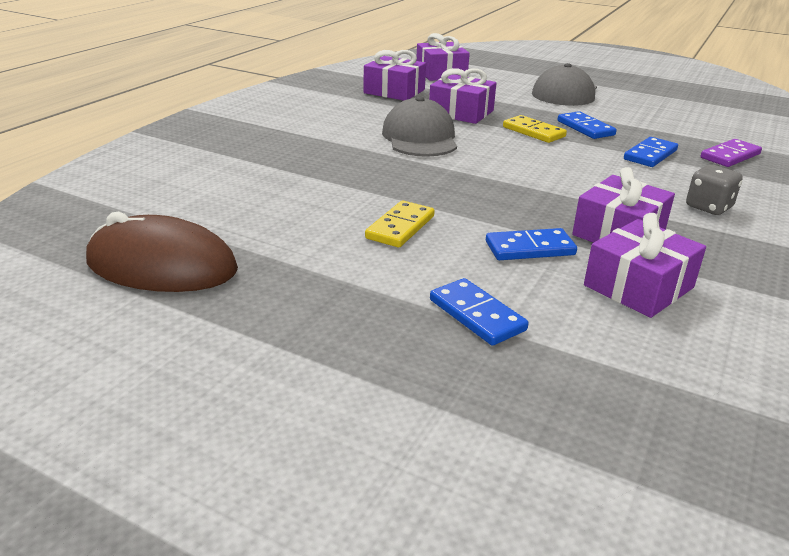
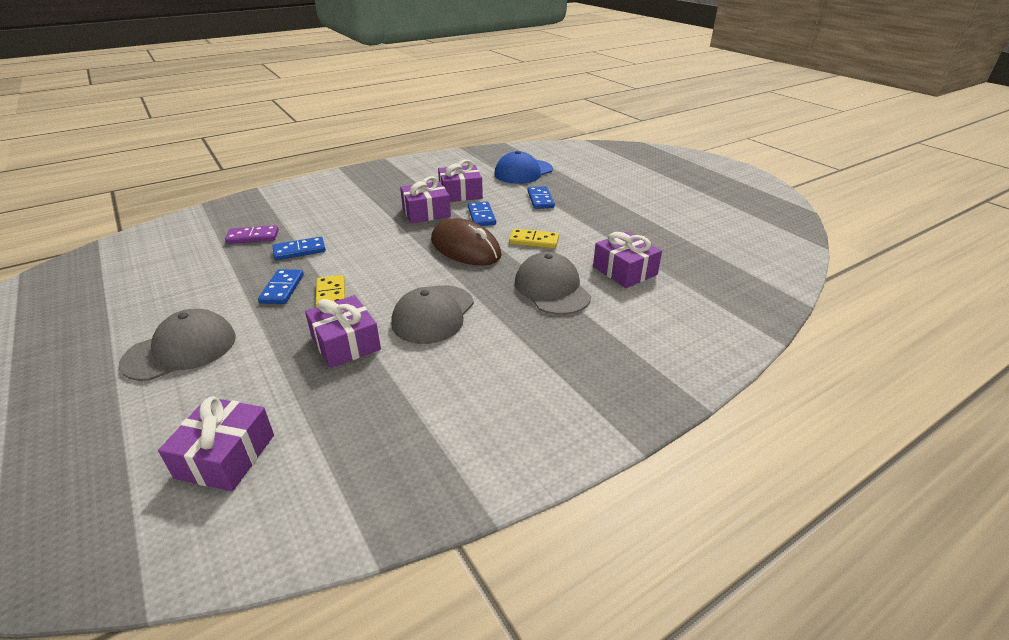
camera: 150 degrees left, 5 degrees up
(162, 266) = (674, 249): brown mouse -> brown mouse (465, 248)
(322, 178) = (552, 289): none -> grey cap
(394, 91) = (355, 416): purple gift -> purple gift (624, 271)
(400, 227) = (534, 241): yellow domino -> yellow domino turned 45 degrees clockwise
(530, 248) = (481, 216): blue domino -> blue domino turned 60 degrees clockwise
(622, 404) = (523, 172): none -> blue cap
(708, 207) = (353, 212): grey dice -> none

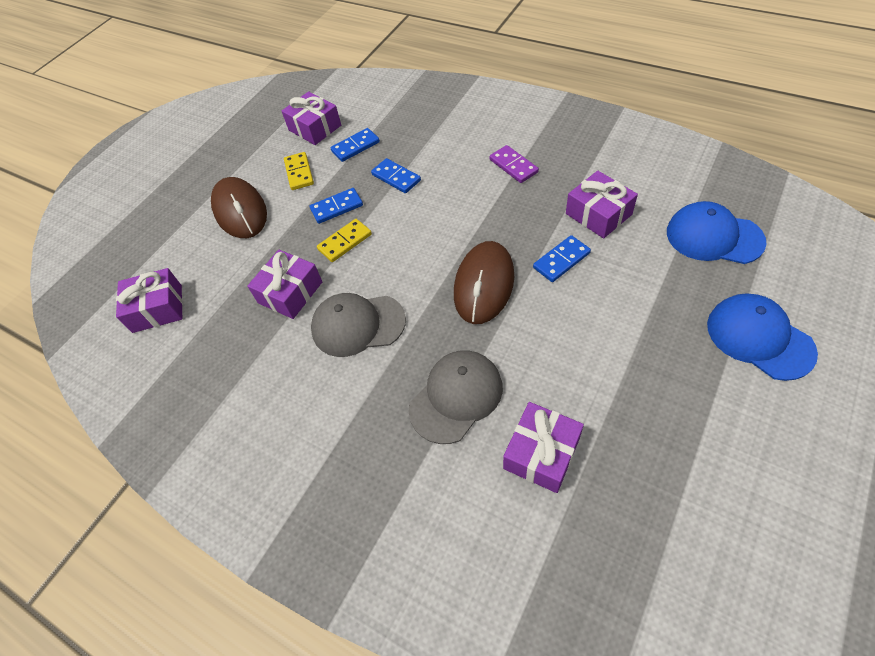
camera: 70 degrees right, 20 degrees up
(181, 350) = (240, 211): grey cap -> brown mouse
(253, 237) = (397, 137): purple domino -> purple domino (513, 166)
(426, 212) = (531, 213): purple gift -> purple gift (315, 128)
(534, 241) = (543, 334): yellow domino -> yellow domino (299, 173)
(540, 199) = (651, 291): blue domino -> blue domino (355, 147)
(603, 186) = (759, 338): none -> blue cap

